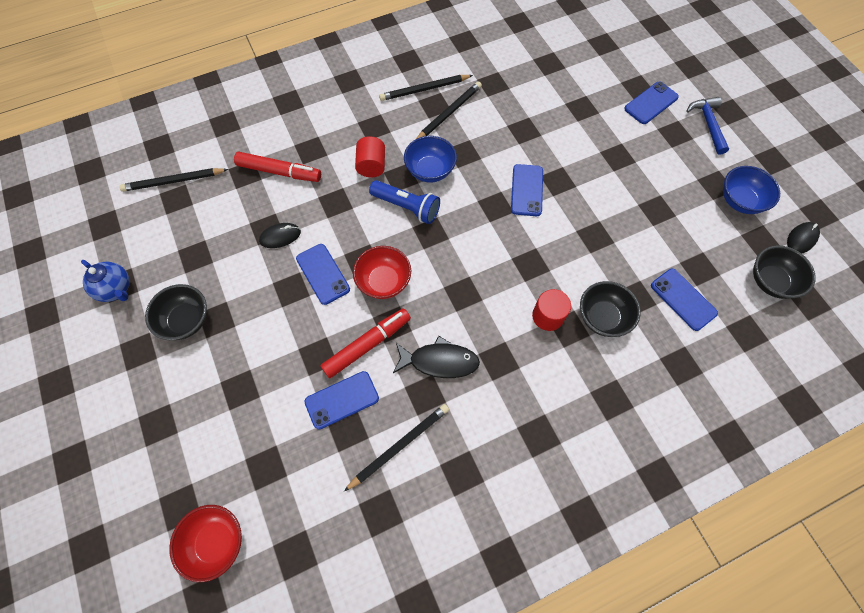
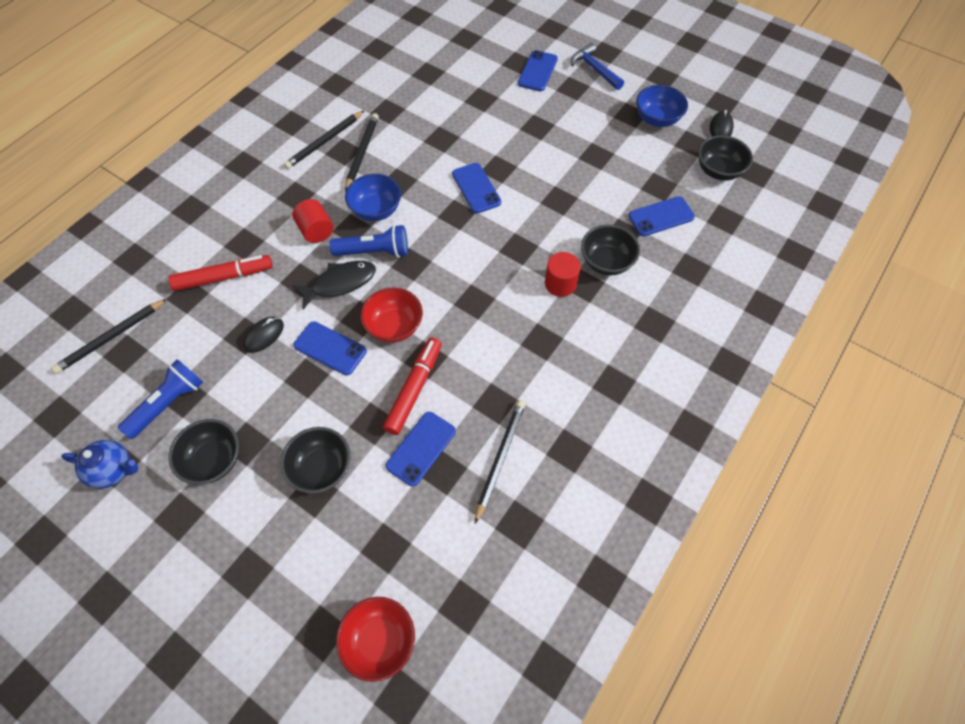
camera: 30 degrees left, 5 degrees down
(181, 256) = (168, 403): none -> blue flashlight
(257, 372) = (321, 468): none -> black bowl
(439, 361) = (490, 368): black fish -> black fish (340, 283)
(683, 299) = (661, 217): blue phone -> blue phone turned 45 degrees counterclockwise

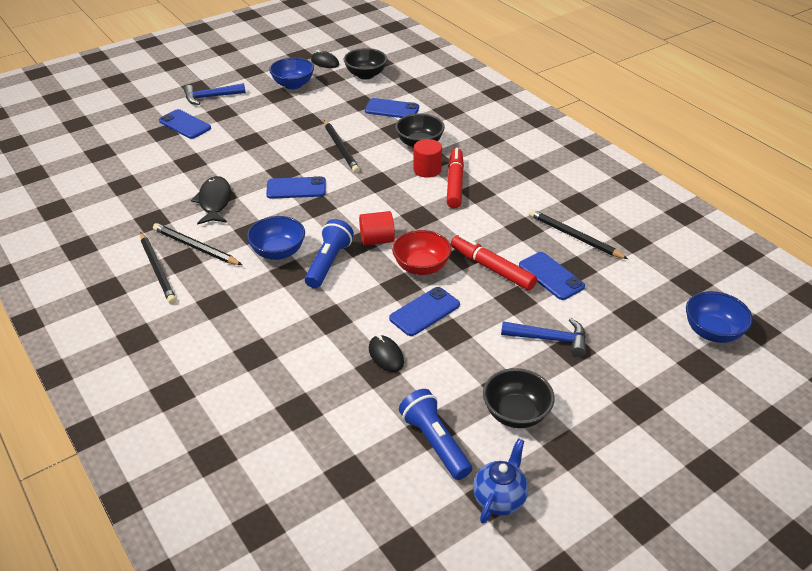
camera: 70 degrees left, 20 degrees down
(111, 337) = (321, 486): black pencil -> black pencil (341, 148)
(223, 277) = (292, 376): red marker -> red marker (454, 183)
(316, 231) = (276, 297): red cylinder -> red cylinder (377, 240)
(321, 468) = (550, 339): black bowl -> blue hammer
(340, 283) = (352, 292): black fish -> black fish (214, 202)
(380, 641) = (712, 332): red bowl -> blue bowl
(661, 217) = (392, 109): blue phone -> blue phone turned 75 degrees counterclockwise

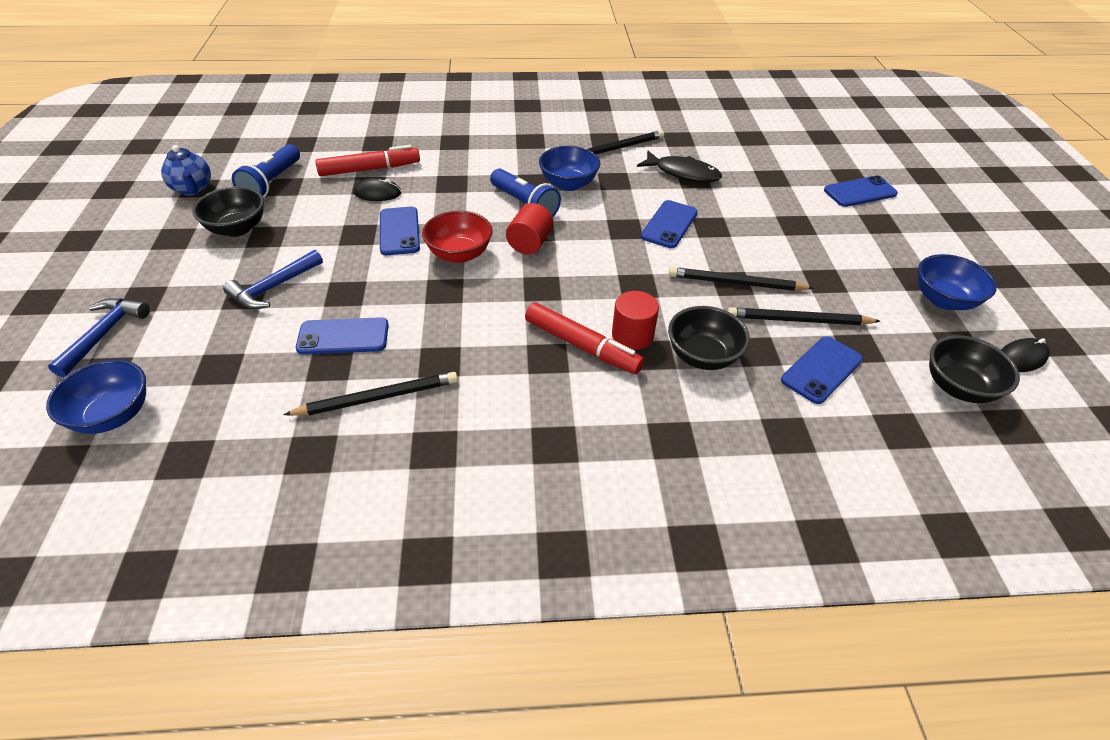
camera: 120 degrees right, 5 degrees up
(158, 270) = (601, 127): black pencil -> black pencil (798, 320)
(211, 97) = (927, 225): blue hammer -> blue hammer (104, 334)
(434, 442) = (272, 183): blue flashlight -> blue flashlight turned 105 degrees clockwise
(492, 268) = (404, 299): red marker -> red marker (369, 169)

